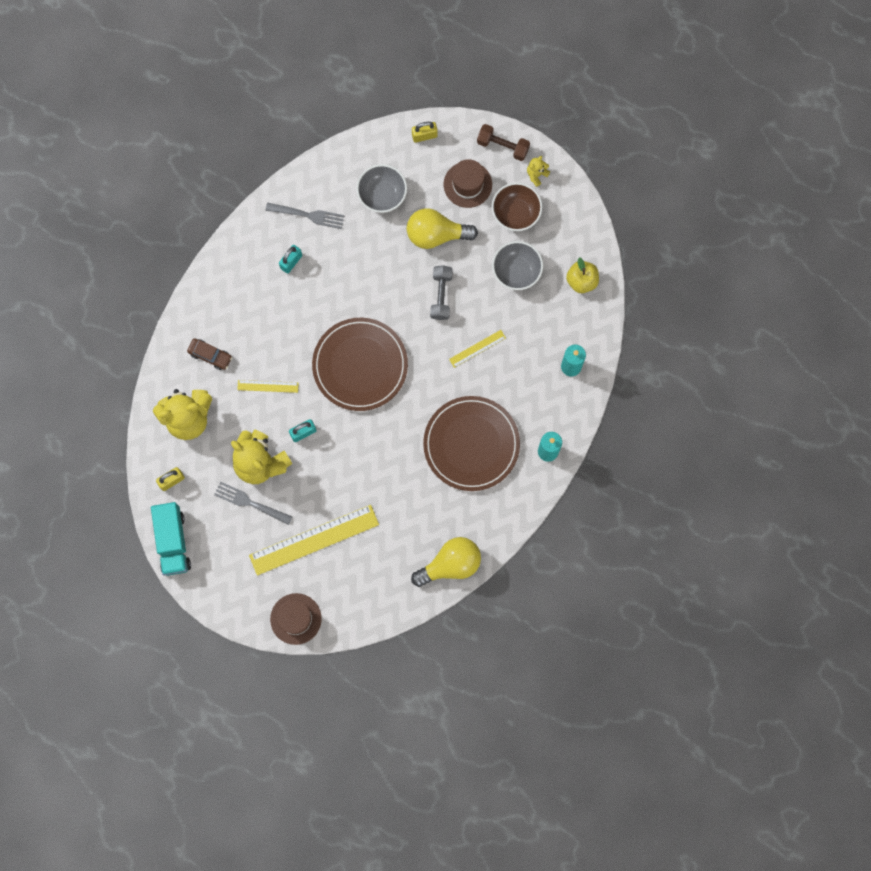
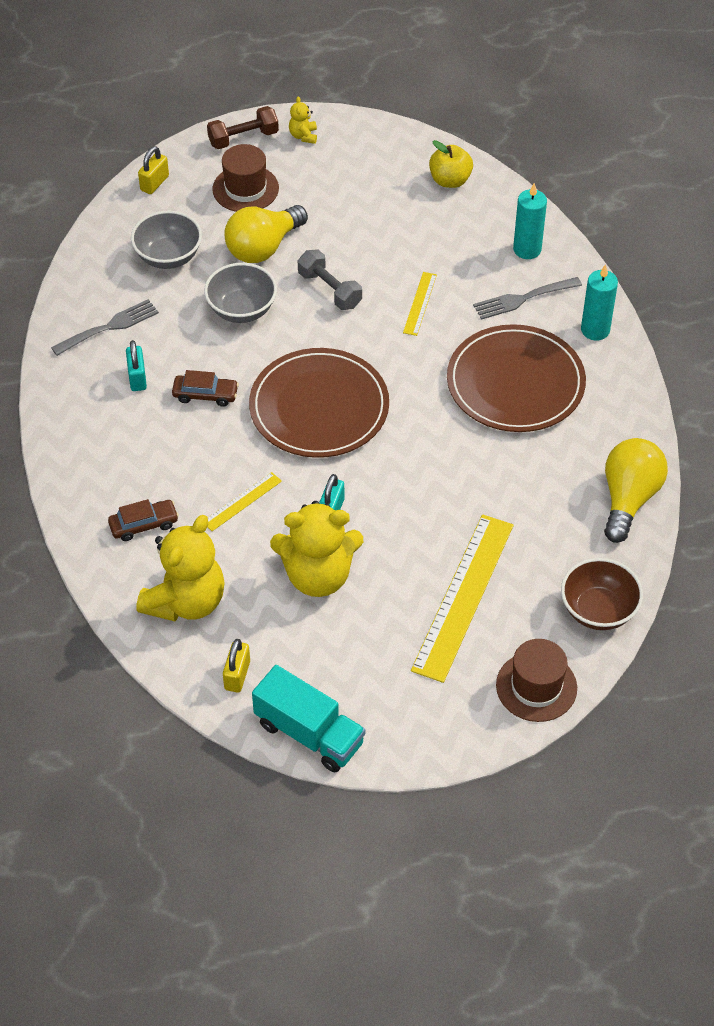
camera: 45 degrees left, 25 degrees down
(250, 502) = (351, 621): grey fork -> grey fork (523, 298)
(313, 304) = (205, 395): none -> brown car
(516, 213) = (321, 177): brown bowl -> brown bowl (598, 610)
(516, 271) = (379, 218): grey bowl -> grey bowl (242, 309)

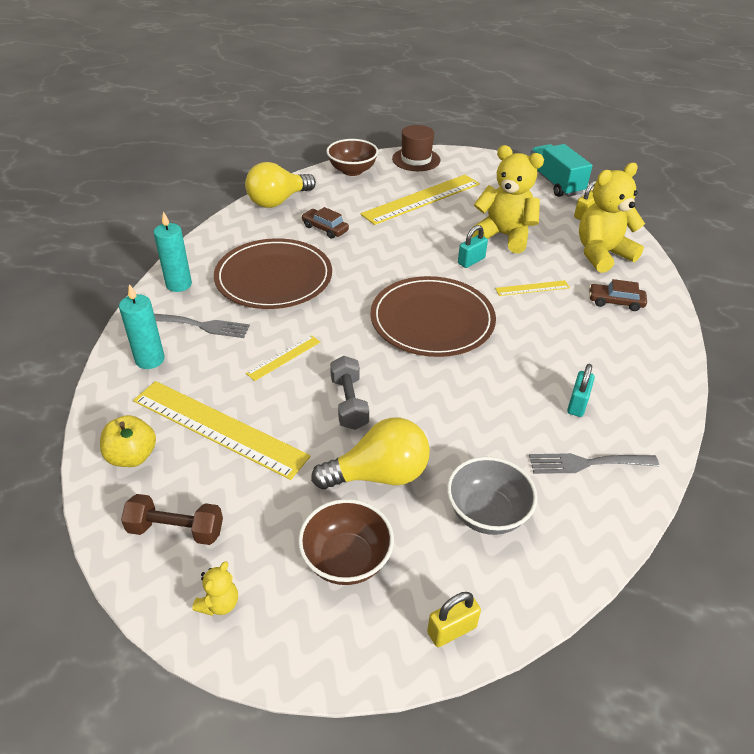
camera: 150 degrees left, 10 degrees down
(205, 395) = (521, 365): brown car -> brown car (325, 229)
(242, 309) = (444, 421): grey bowl -> none
(243, 138) = (293, 644): brown dumbbell -> brown dumbbell (176, 530)
(245, 189) = (346, 559): brown hat -> brown bowl
(411, 225) = (219, 428): none -> yellow ruler

